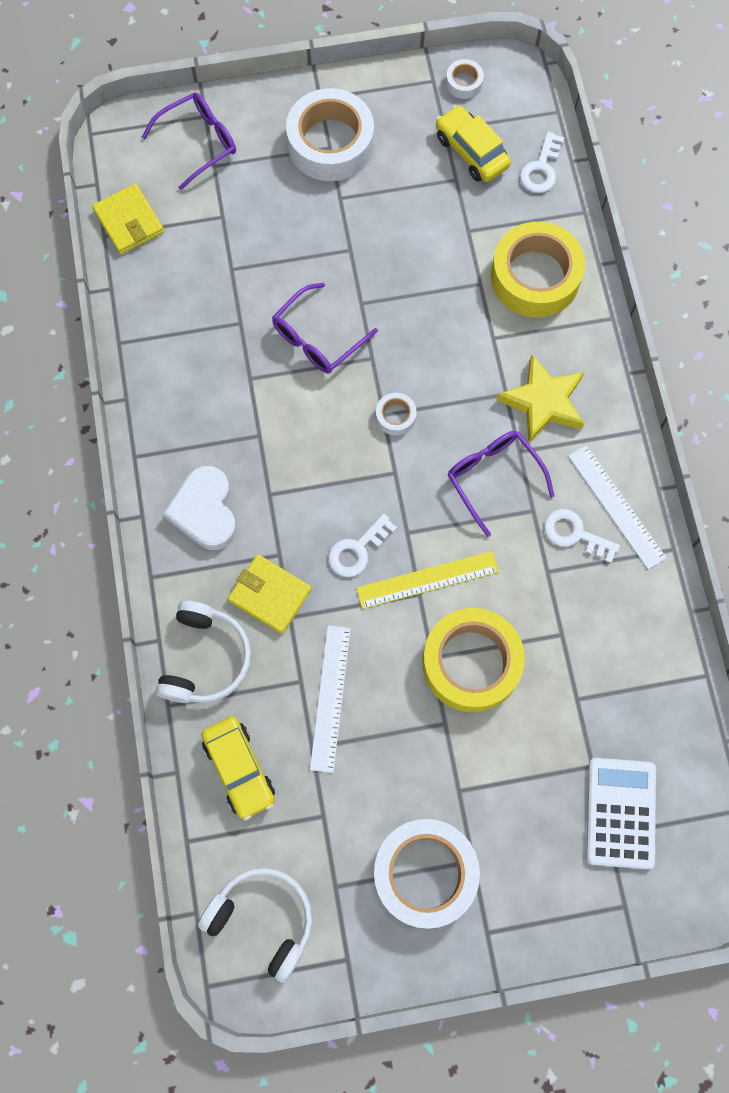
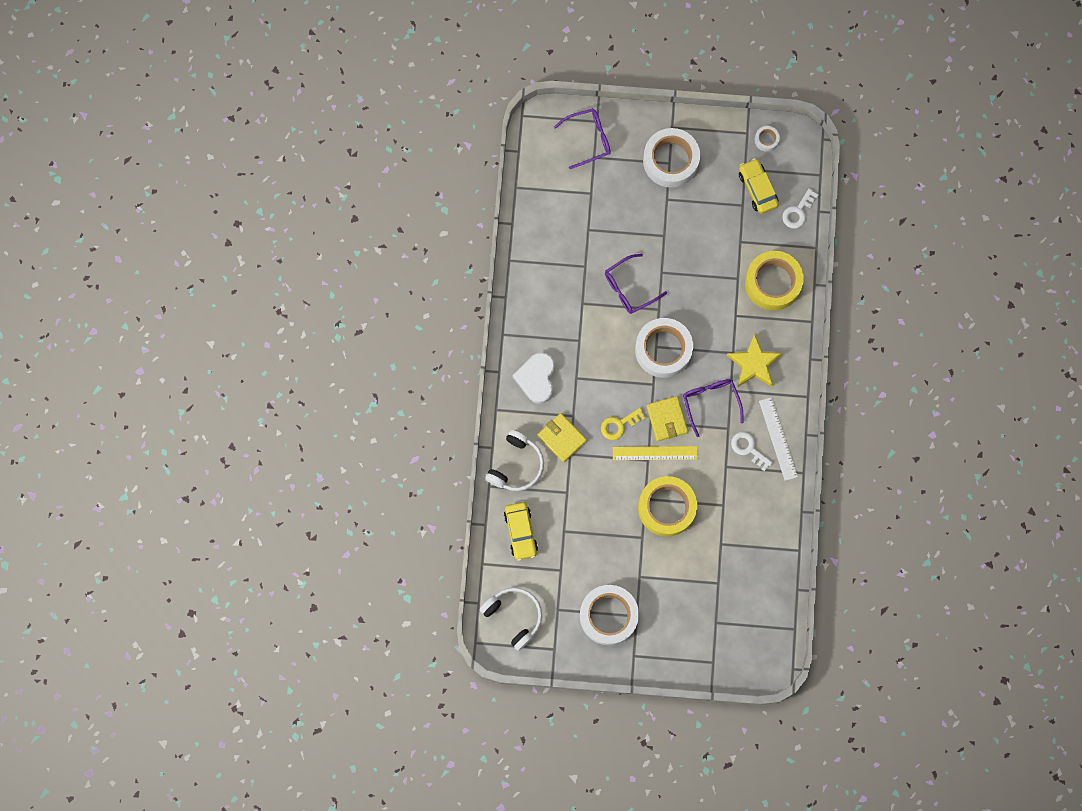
camera: 15 degrees right, 5 degrees up
(129, 222) = (533, 182): yellow wallet -> yellow wallet (667, 419)
(330, 698) = (581, 506): white ruler -> none
(357, 550) = (619, 425): white key -> yellow key
(395, 416) = (663, 350): white tape -> white tape, size x2.29
(620, 813) = (726, 612): white calculator -> none

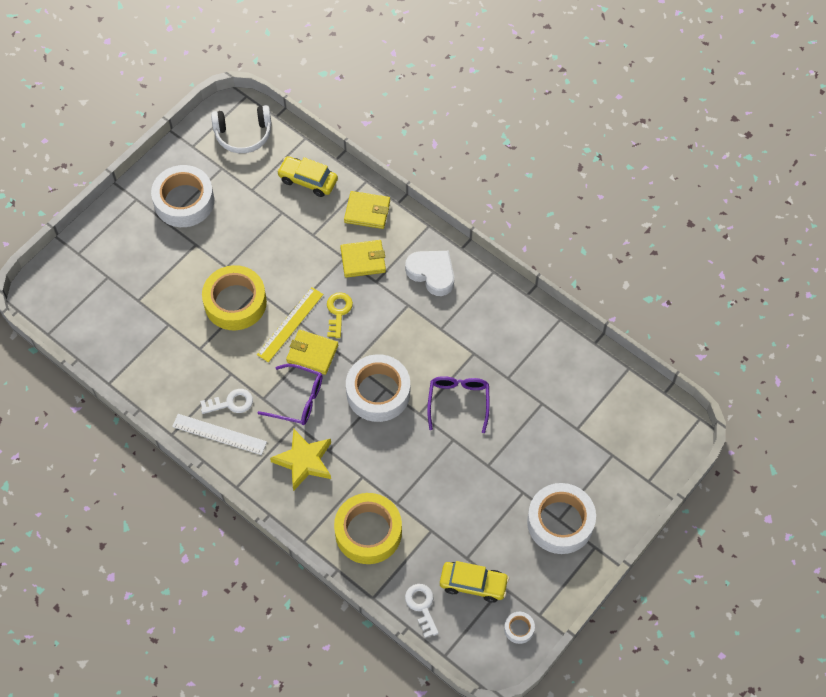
camera: 125 degrees right, 15 degrees down
(516, 465) = (367, 211): white headphones -> yellow wallet
(588, 139) = (634, 462): purple glasses -> none

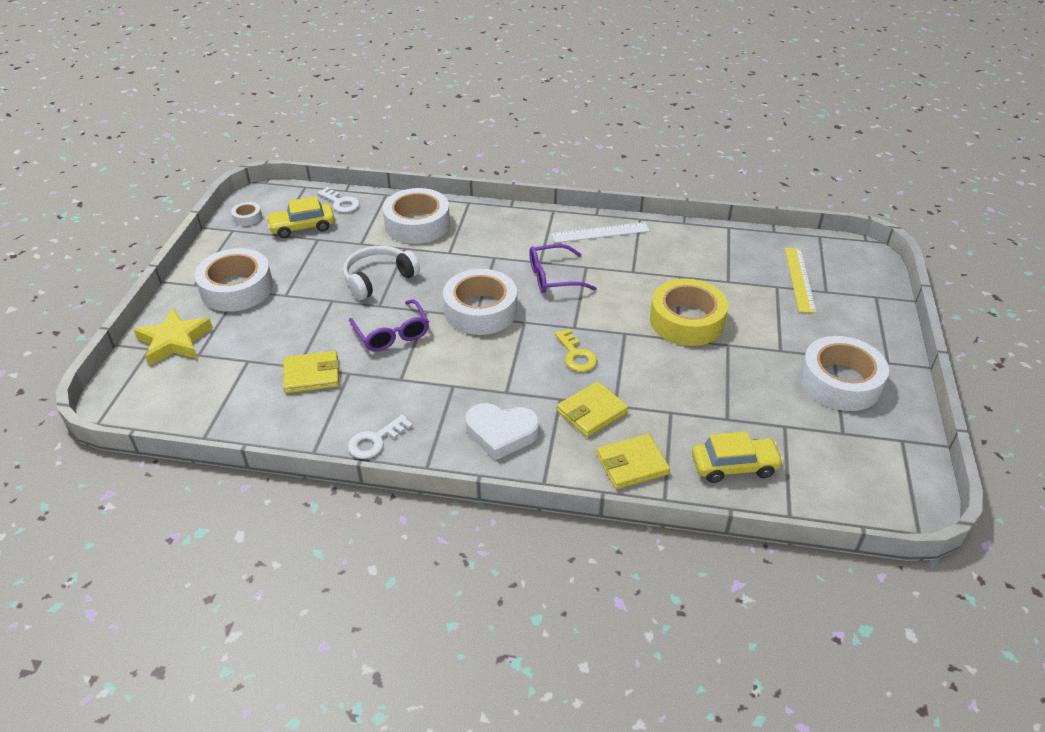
camera: 150 degrees right, 20 degrees down
(231, 403) = (611, 253): white key -> white key (375, 441)
(243, 134) = (864, 482): white headphones -> white headphones (378, 279)
(290, 324) = (615, 326): yellow ruler -> yellow ruler (799, 279)
(304, 461) = (510, 243): yellow star -> yellow star (174, 341)
(312, 353) = (571, 313): yellow wallet -> yellow wallet (312, 375)
(368, 532) = (417, 224): yellow tape -> white tape

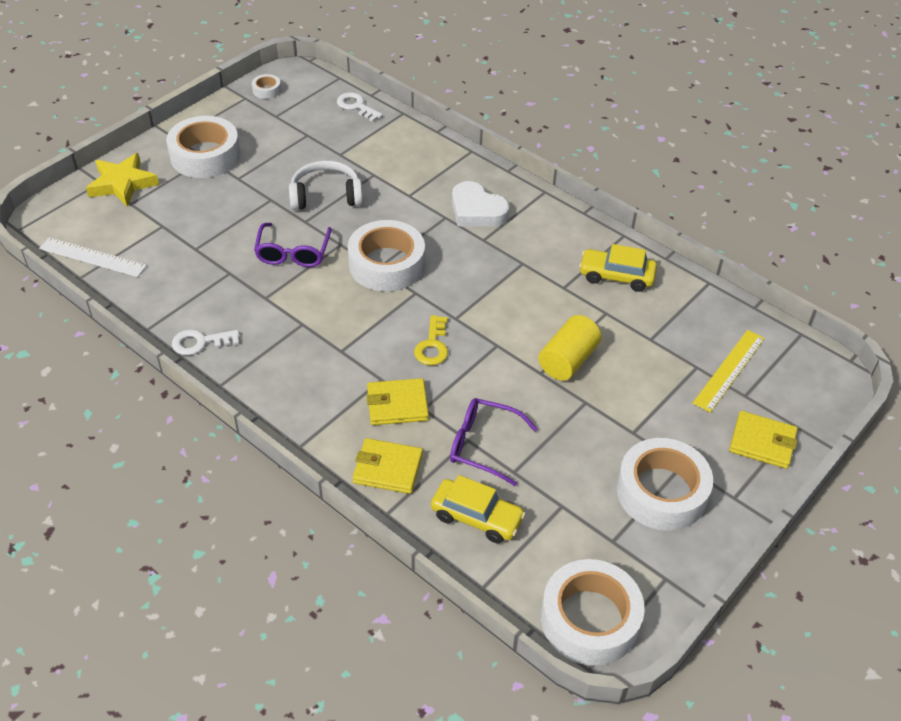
camera: 30 degrees right, 5 degrees up
(302, 227) = (304, 118): yellow car -> yellow car (616, 276)
(312, 375) = (199, 261): yellow wallet -> yellow wallet (762, 442)
(341, 203) = (356, 106): white key -> white key turned 150 degrees clockwise
(417, 224) = (405, 155): white tape -> white tape (590, 619)
(501, 433) = (304, 386): white heart -> white heart (477, 211)
(553, 277) = (481, 261): purple glasses -> purple glasses (483, 445)
(600, 233) = (569, 234): white ruler -> white ruler (92, 257)
(686, 321) = (568, 360): yellow tape -> yellow cylinder

